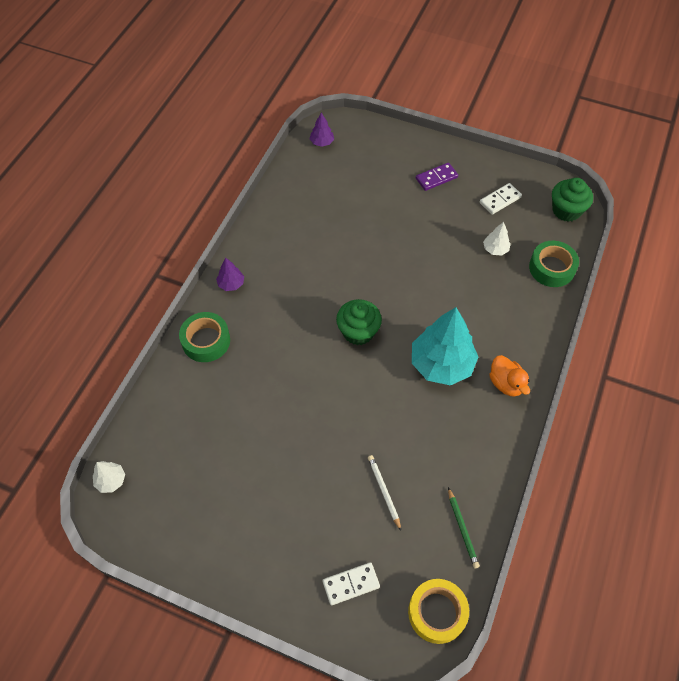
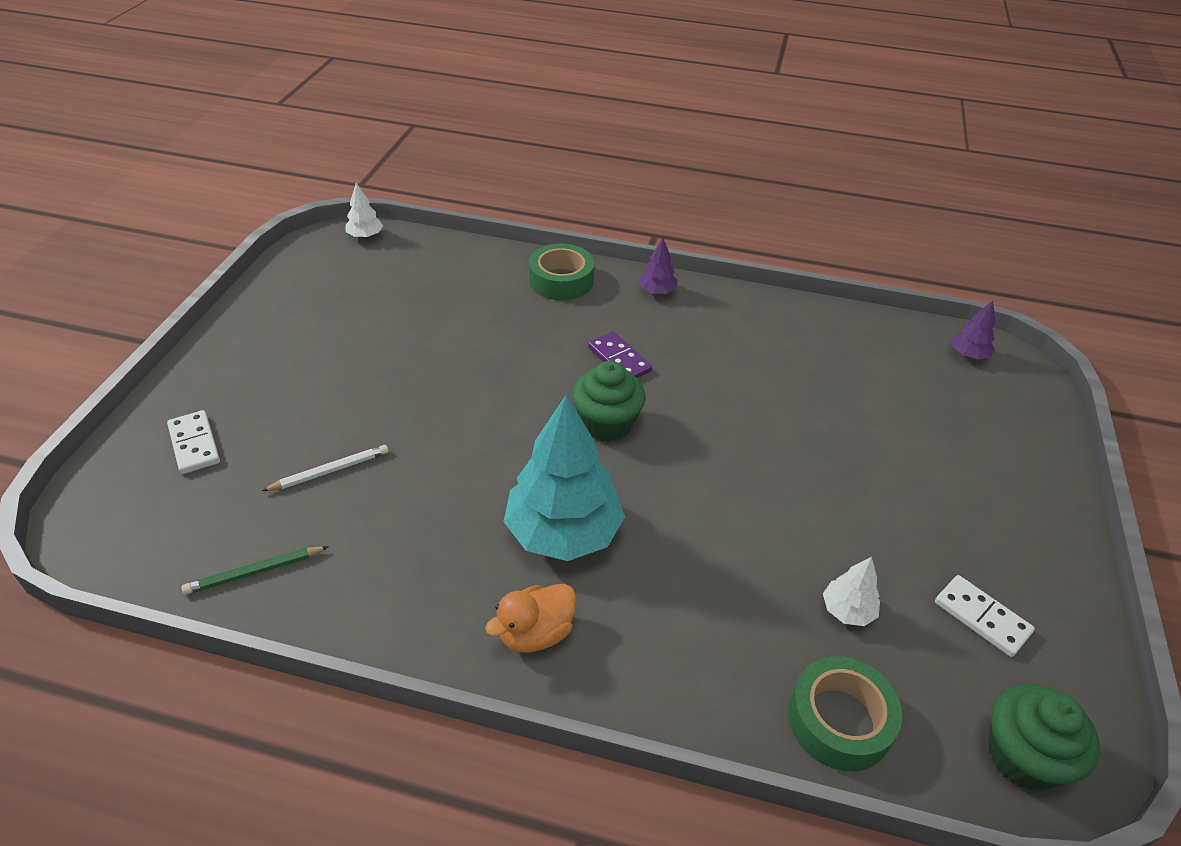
camera: 80 degrees right, 15 degrees down
(436, 178) = (979, 509): purple domino -> purple domino (619, 359)
(437, 613) = (126, 544): yellow tape -> none

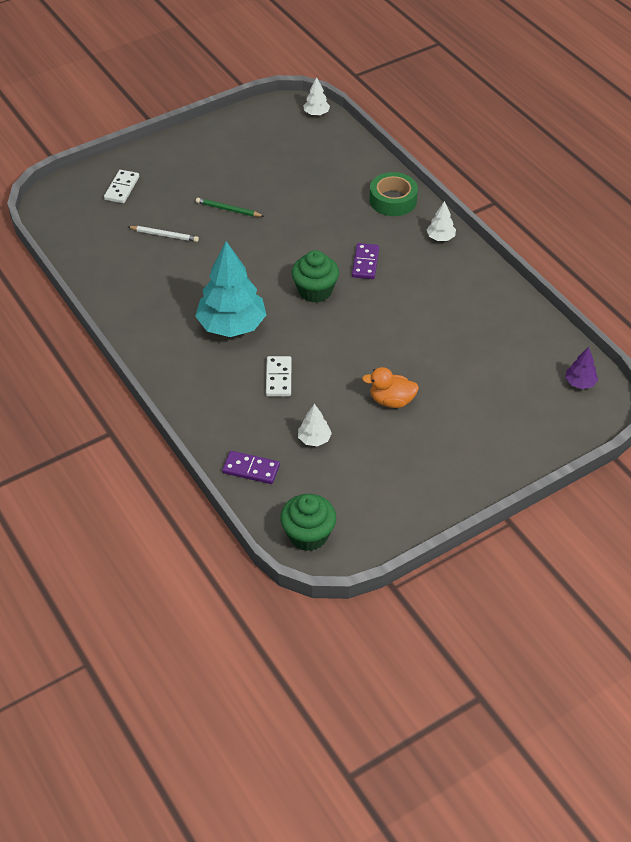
camera: 45 degrees right, 5 degrees up
(254, 572) = (93, 260): green pencil -> green pencil (228, 209)
(535, 633) = (172, 355): orange duck -> orange duck (391, 401)
(657, 291) = (440, 237): purple tree -> white tree
(839, 720) = (251, 469): green tape -> purple domino
(981, 618) = (373, 485): white domino -> white domino (278, 378)

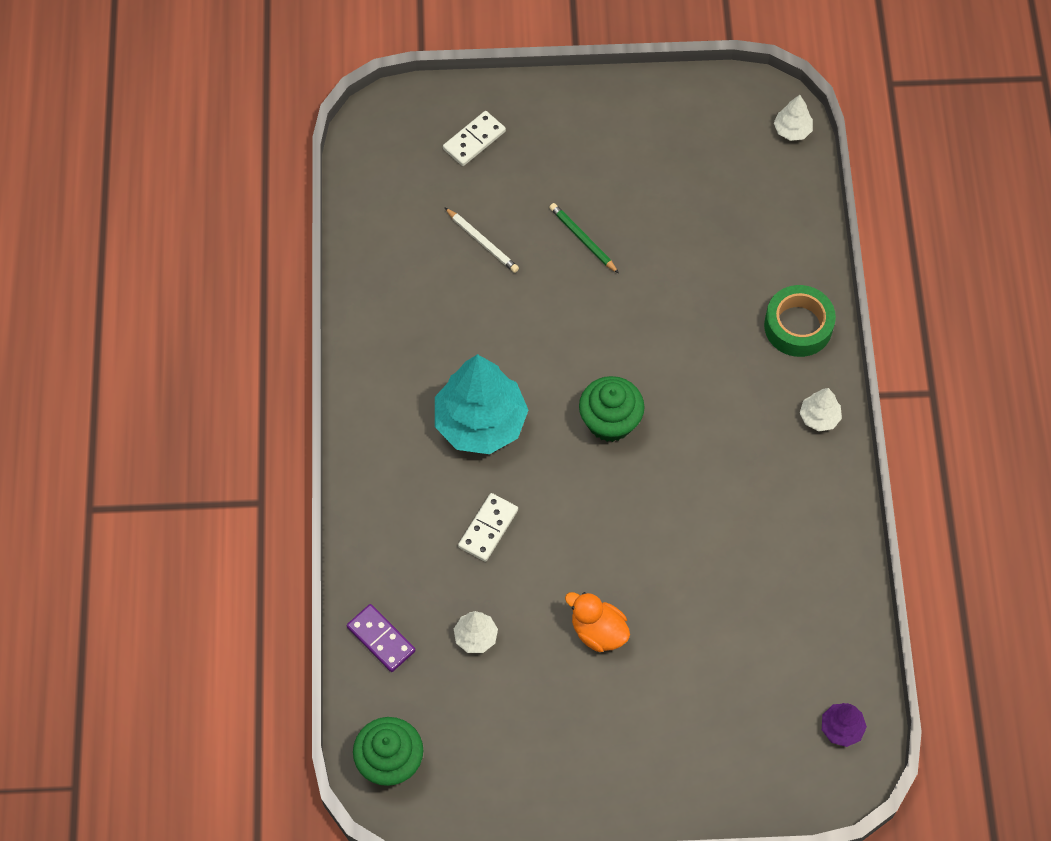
camera: 30 degrees right, 15 degrees up
(365, 263) = (698, 409): purple domino -> none

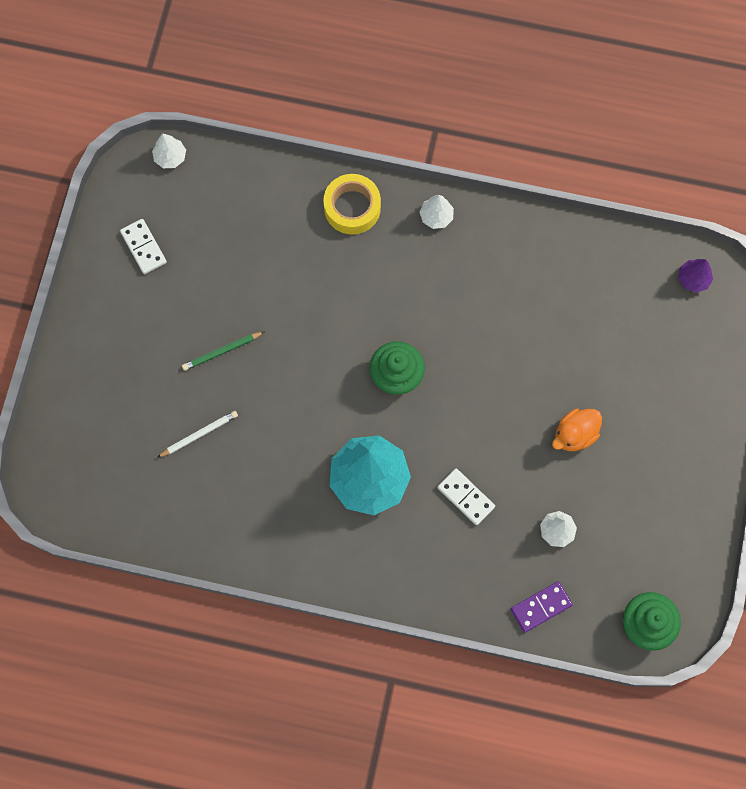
camera: 75 degrees left, 10 degrees up
(474, 140) = (96, 415): white domino -> white domino (144, 247)
(798, 326) = (352, 208): green tape -> yellow tape

